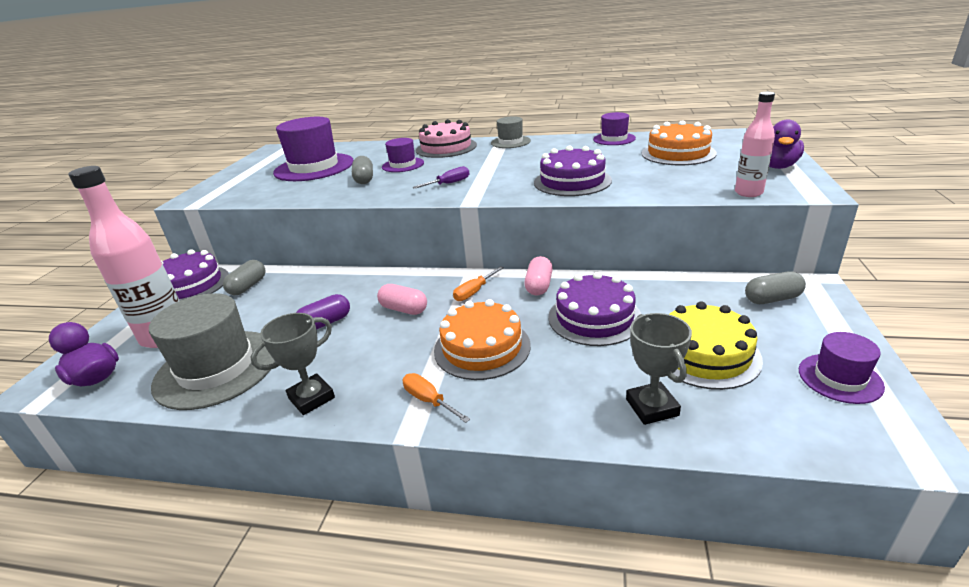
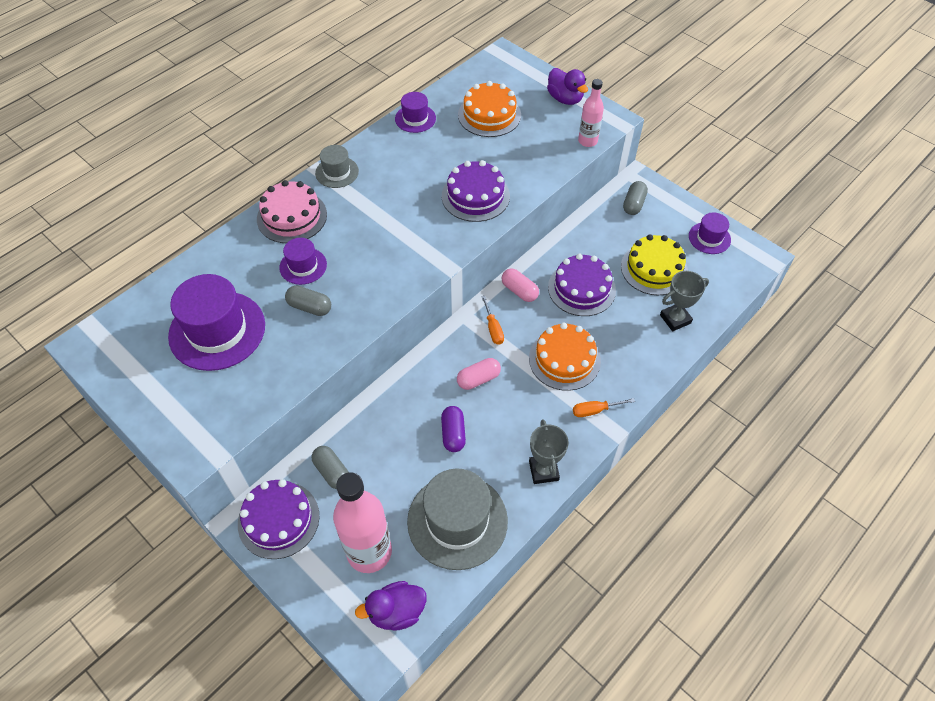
camera: 60 degrees left, 25 degrees up
(448, 184) = (394, 260): purple screwdriver -> none
(652, 407) = (675, 319): grey trophy -> grey trophy turned 45 degrees counterclockwise

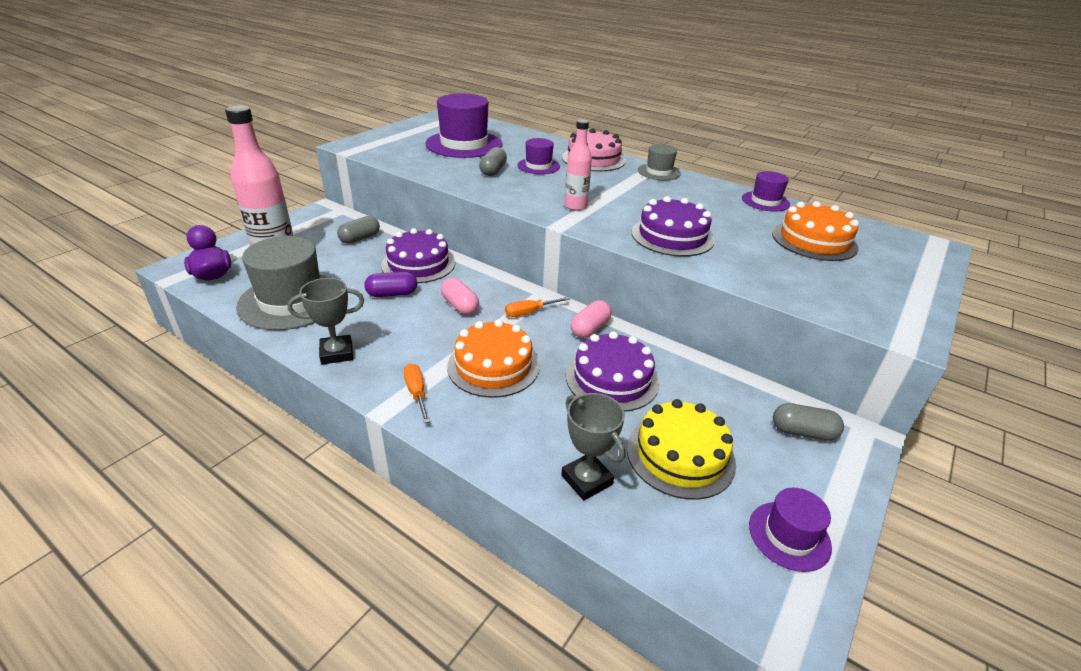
camera: 80 degrees right, 20 degrees down
(278, 519) = (321, 221): purple cake -> purple cake (418, 264)
(565, 99) = (905, 293): purple duck -> none
(587, 141) = (836, 312): pink bottle -> pink bottle (575, 206)

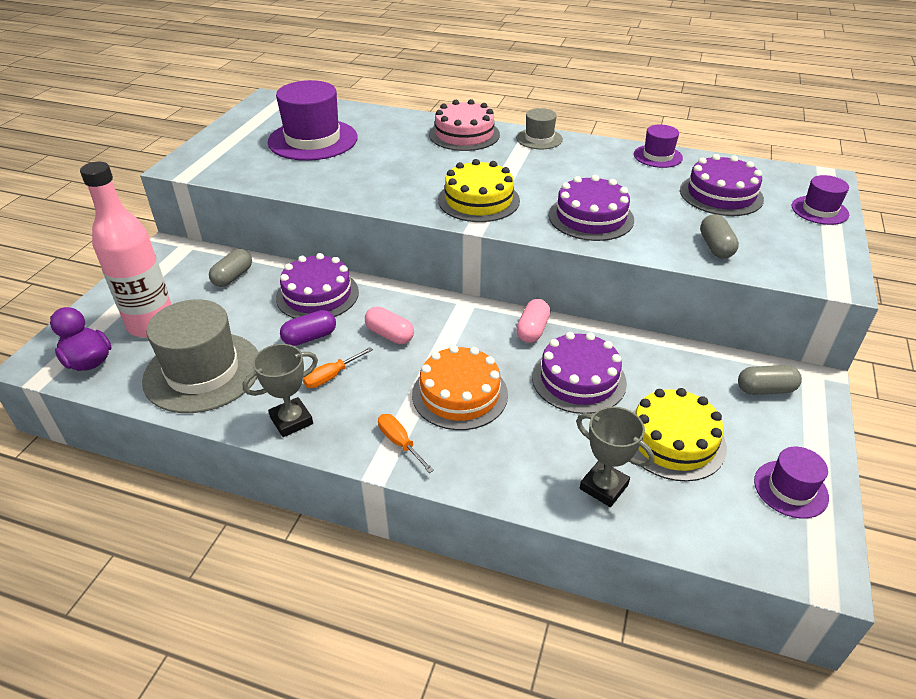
camera: 15 degrees left, 5 degrees up
(493, 171) = (366, 171): grey capsule -> grey capsule (715, 247)
(530, 312) = (465, 325): orange screwdriver -> orange screwdriver (331, 376)
(538, 166) = (411, 155): purple hat -> purple hat (819, 210)
(575, 206) = (478, 200): pink bottle -> yellow cake
(814, 240) = (721, 194): orange cake -> purple cake

